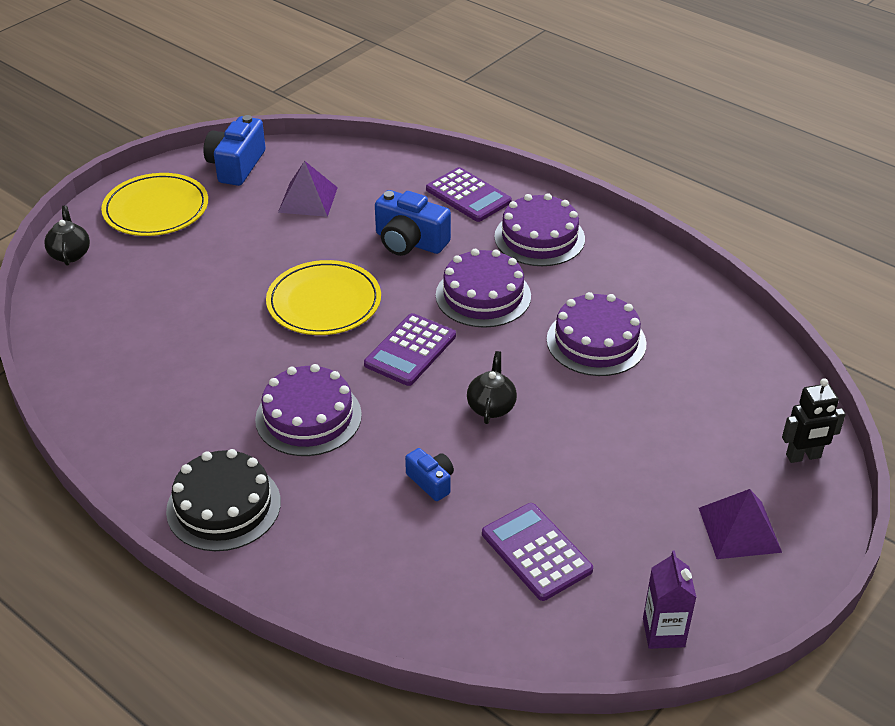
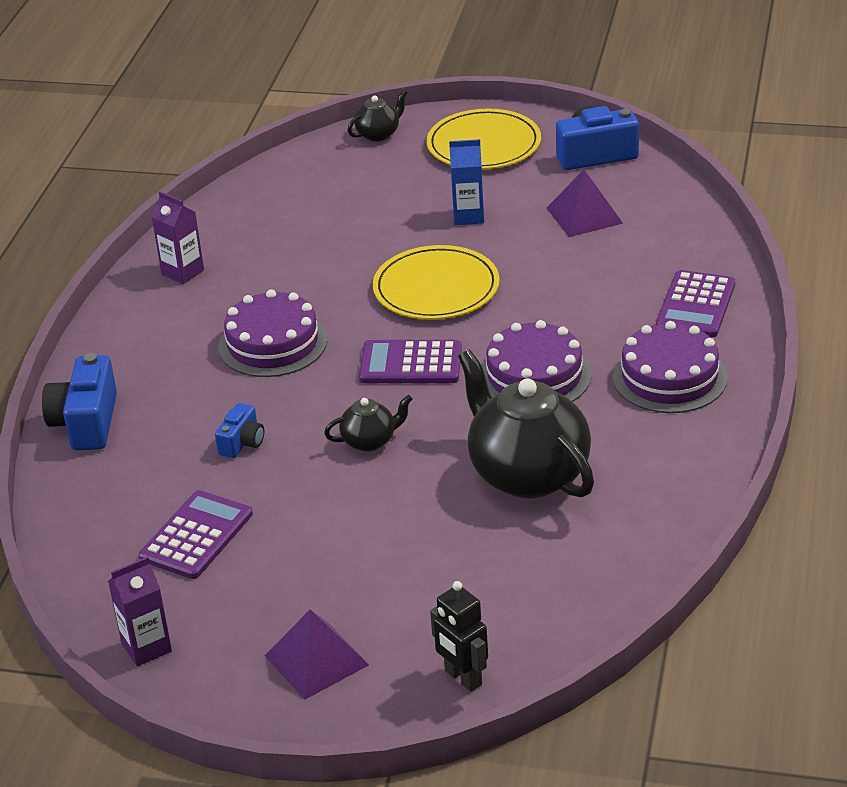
camera: 65 degrees right, 5 degrees down
(142, 438) = (182, 272): none -> purple carton
(223, 506) = (134, 345): black cake -> none
(245, 252) = (468, 216): none -> blue carton
(409, 242) = (577, 299): blue camera -> blue camera (86, 423)
(596, 341) = (527, 474): purple cake -> black teapot

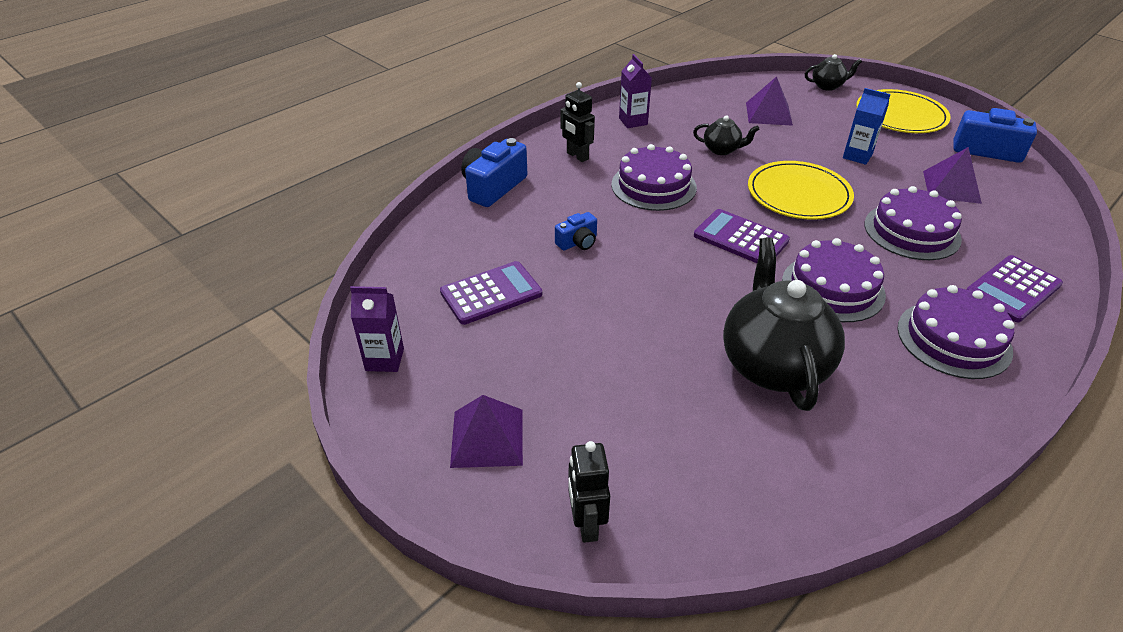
camera: 30 degrees right, 5 degrees up
(153, 344) = (577, 156): none -> black robot
(335, 199) = (768, 113): none -> purple pyramid
(370, 441) = (667, 281): black teapot -> black teapot (722, 150)
(573, 283) = (912, 231): none -> purple cake

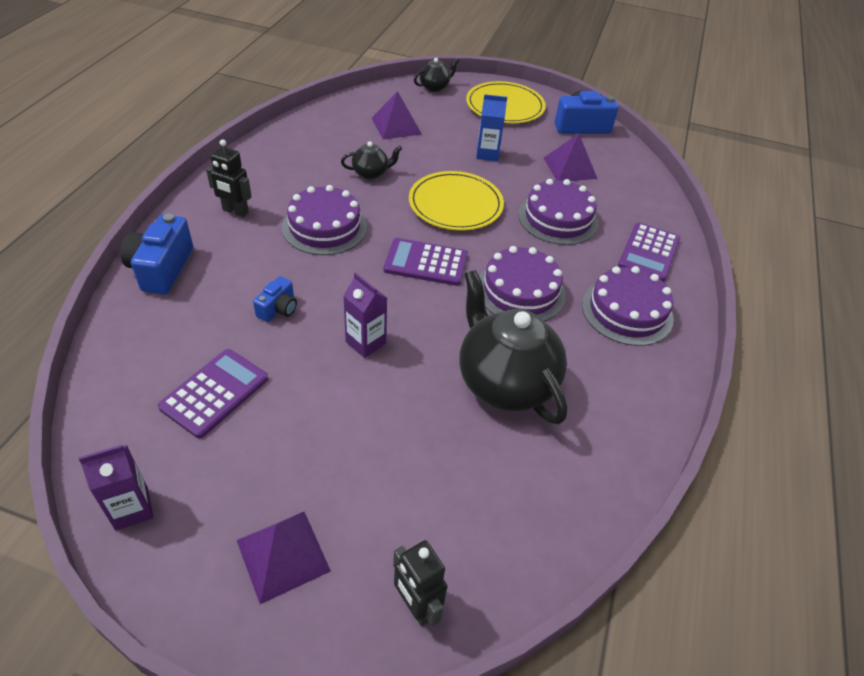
camera: 30 degrees left, 5 degrees up
(633, 121) = (274, 160): purple carton -> purple carton (365, 342)

